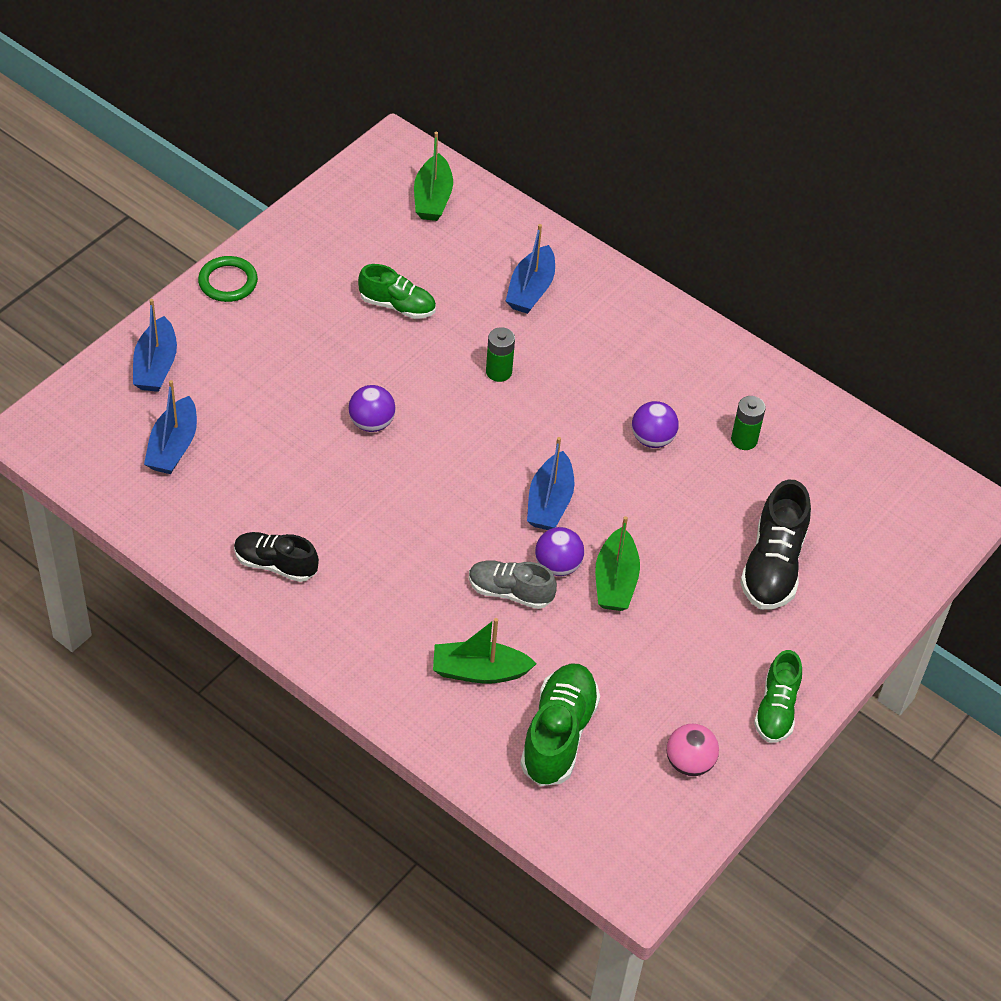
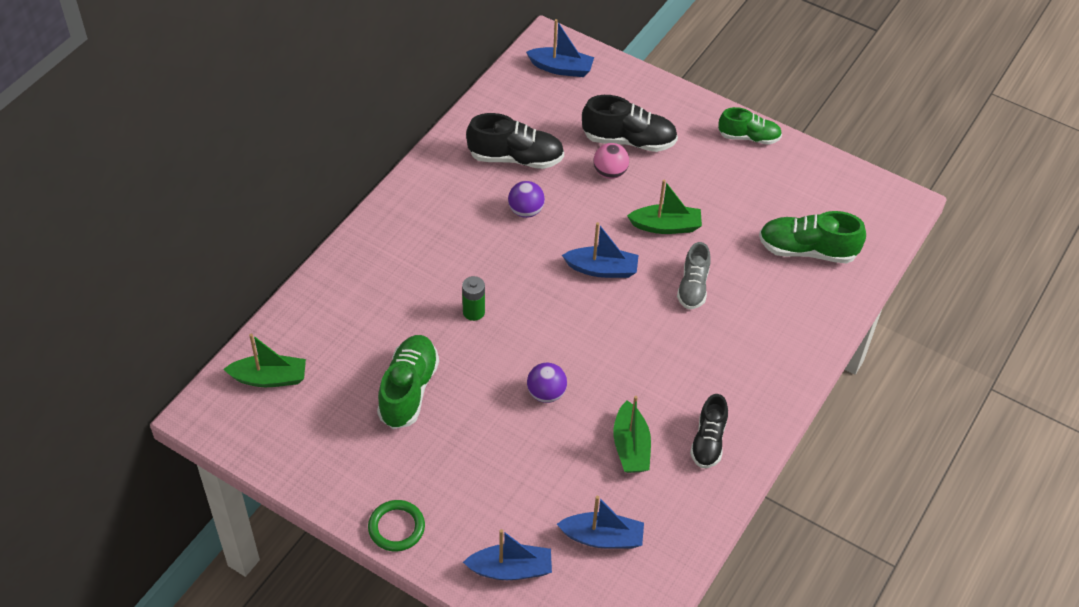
camera: 95 degrees left, 0 degrees up
(397, 306) = (408, 390): green shoe -> green shoe, size x1.50
(479, 671) = (768, 299): green boat -> green boat (631, 447)
(531, 289) = (376, 297): blue boat -> blue boat (561, 68)
(557, 565) = (661, 260): purple ball -> none
(689, 763) = (805, 180): pink ball -> pink ball (610, 172)
(744, 440) = (515, 158): green battery -> black shoe

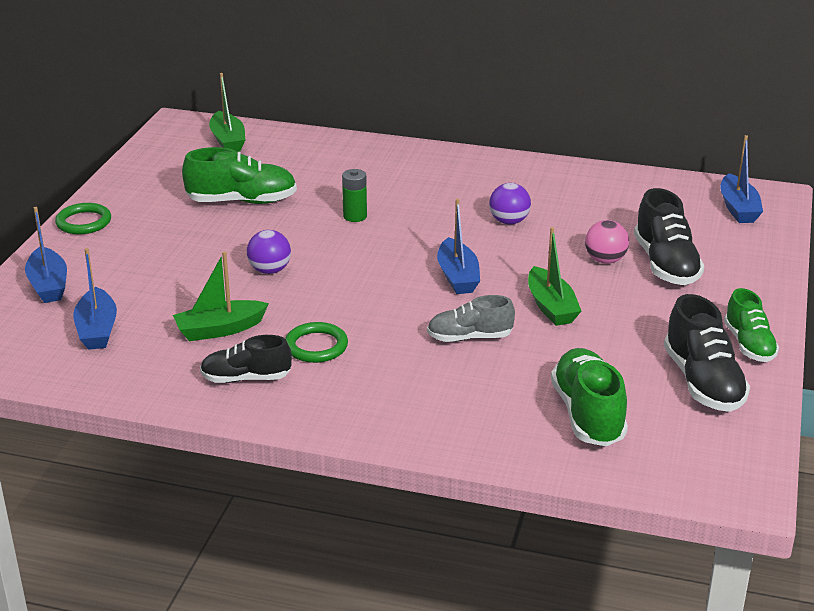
camera: 75 degrees right, 20 degrees down
(515, 158) = (579, 204): black shoe -> black shoe (703, 382)
(676, 386) = (316, 346): none -> green ring

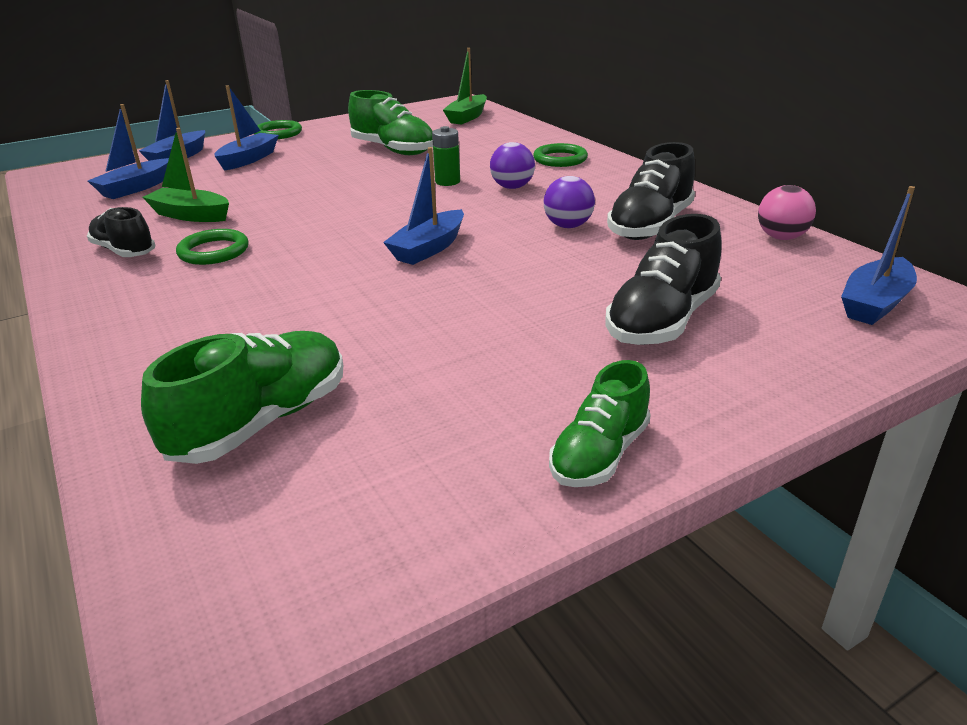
camera: 45 degrees right, 0 degrees up
(129, 260) = (249, 159): none -> blue boat
(270, 270) = (309, 193): purple ball -> purple ball (512, 187)
(395, 162) = (560, 159): none -> green ring
(469, 337) = (328, 297): grey shoe -> none
(551, 307) = (454, 306): green boat -> none
(605, 260) = (598, 290): pink ball -> pink ball (781, 237)
(703, 382) = (449, 464): black shoe -> black shoe (650, 226)

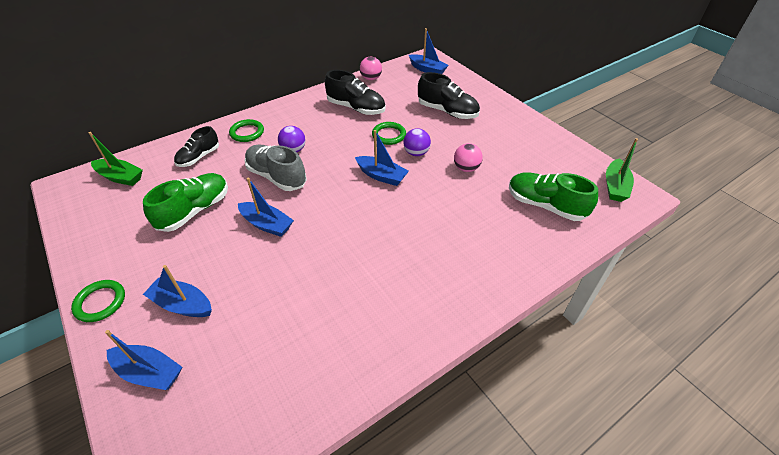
camera: 95 degrees left, 15 degrees up
(124, 251) = (386, 323): black shoe -> black shoe (199, 157)
(136, 188) = (242, 374): blue boat -> blue boat (267, 224)
(191, 215) = (319, 304): green boat -> green boat (615, 186)
(213, 251) = (386, 269): green ring -> green ring (389, 135)
(429, 330) = (466, 168): none -> pink ball
(447, 182) = (277, 177): green battery -> grey shoe
(568, 226) = (354, 131): purple ball -> purple ball (416, 153)
(599, 454) = (532, 128): green shoe -> none

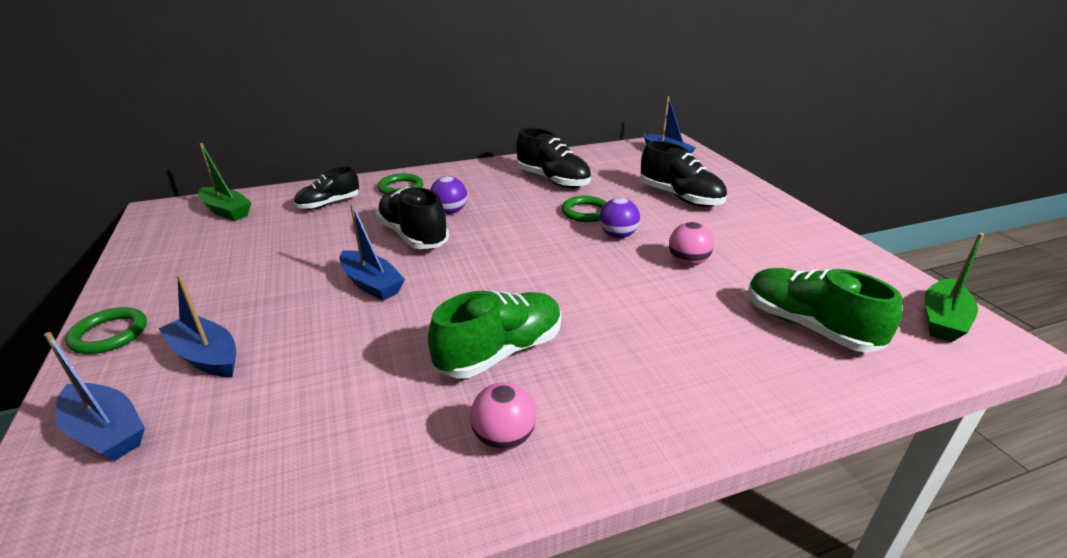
camera: 15 degrees right, 15 degrees down
(195, 211) = (289, 256): green shoe -> green shoe (500, 352)
(277, 177) = (413, 236): grey shoe -> black shoe
(371, 78) = (585, 155): pink ball -> pink ball (504, 438)
(381, 176) = (556, 254): blue boat -> none

